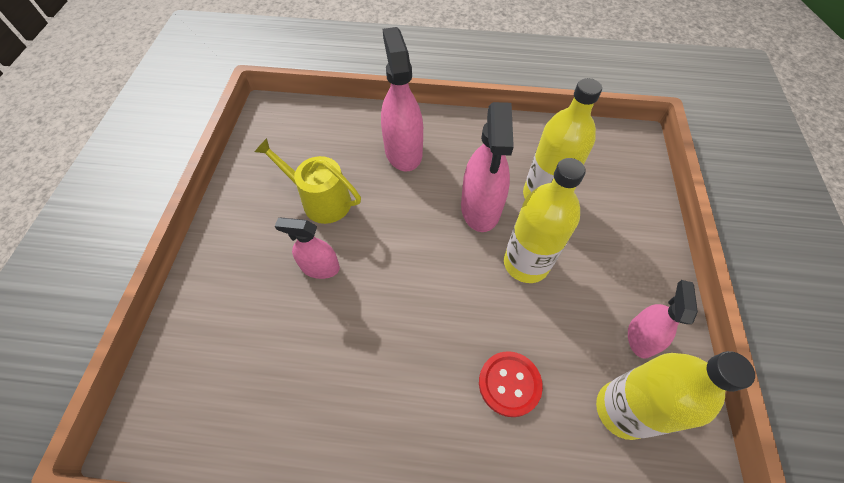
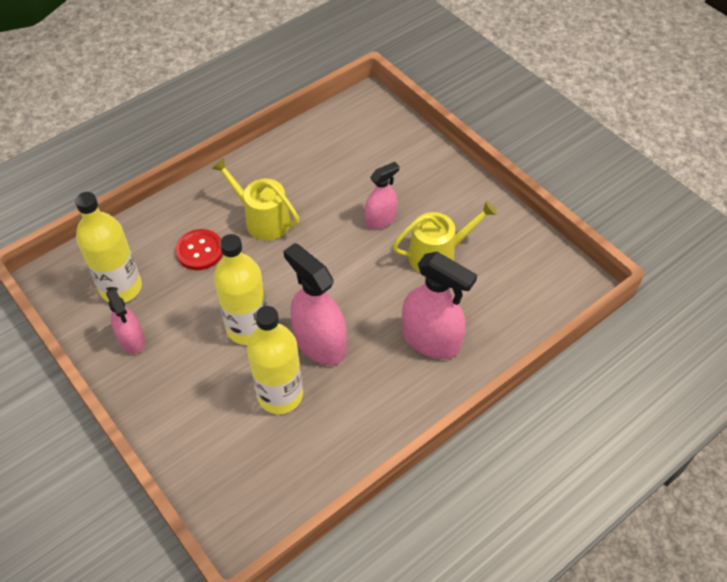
camera: 135 degrees right, 5 degrees down
(417, 365) = (262, 219): none -> yellow watering can

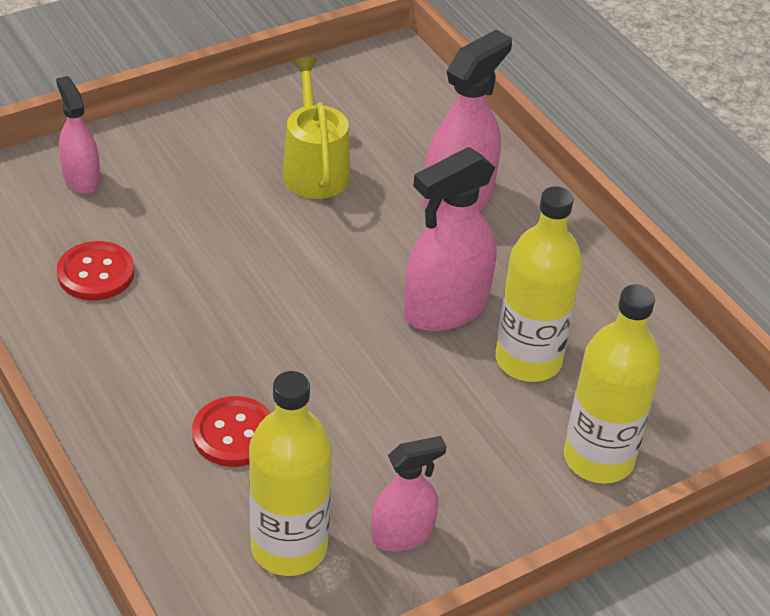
camera: 85 degrees left, 10 degrees down
(248, 328) = (405, 385): yellow bottle -> yellow bottle (598, 458)
(262, 219) = (189, 348): yellow watering can -> none
(314, 168) = (96, 273): none -> red button
(380, 219) = (231, 215): pink spray bottle -> pink spray bottle (81, 179)

